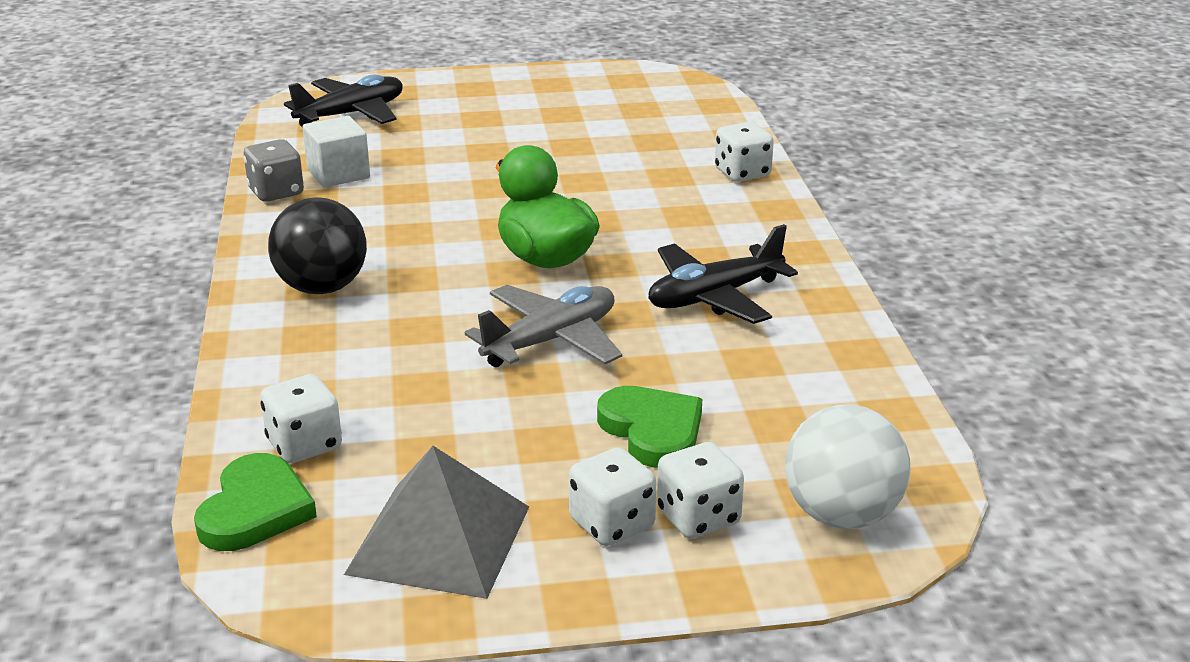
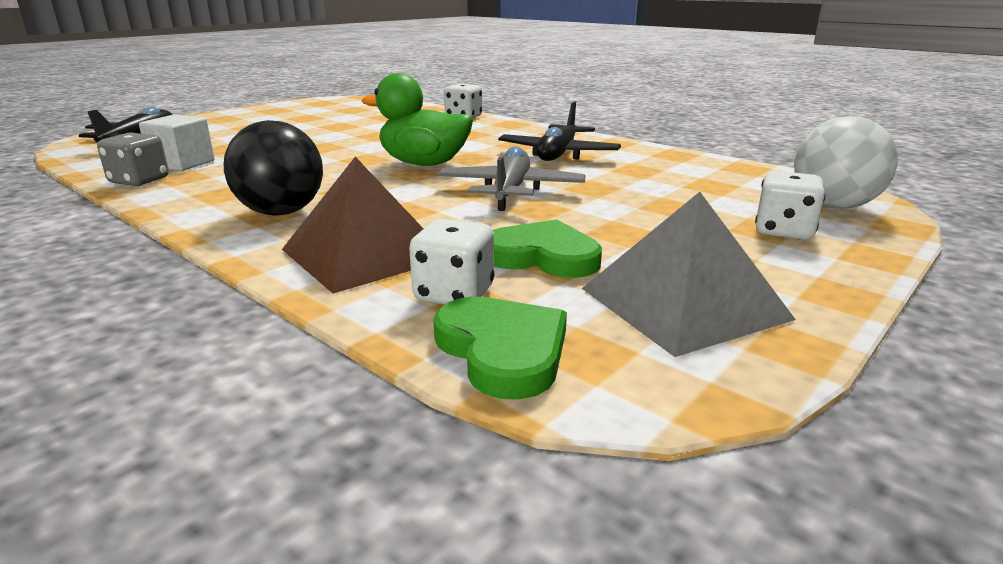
camera: 40 degrees left, 5 degrees down
(310, 371) = (365, 253): none -> brown pyramid
(612, 524) = (754, 251): white dice -> none
(652, 430) = (663, 207): green heart -> green heart (543, 256)

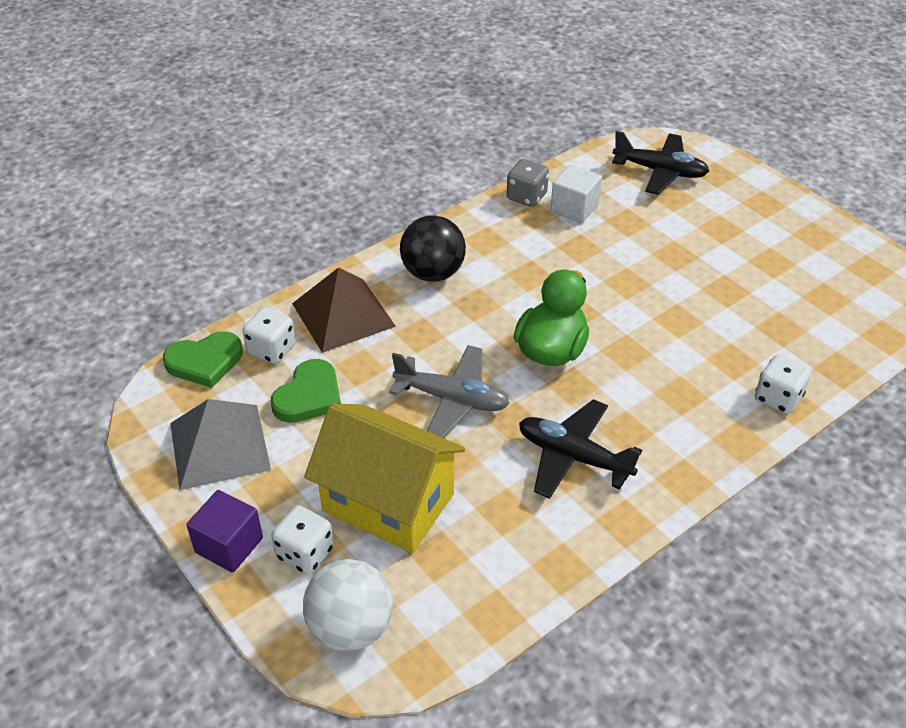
camera: 100 degrees right, 20 degrees up
(673, 204) = (388, 502): none -> yellow house
(831, 270) = (229, 545): none -> purple cube

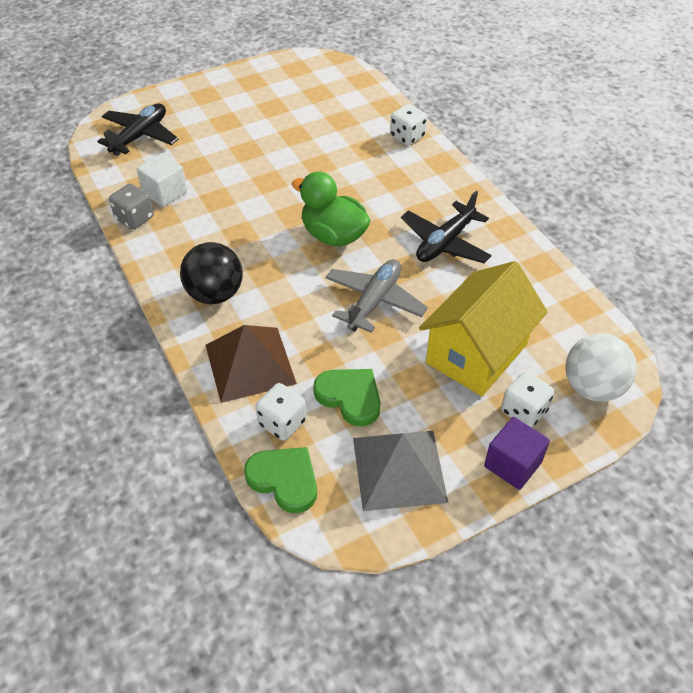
camera: 80 degrees left, 5 degrees up
(205, 362) = (284, 480): green heart -> green heart turned 45 degrees counterclockwise

